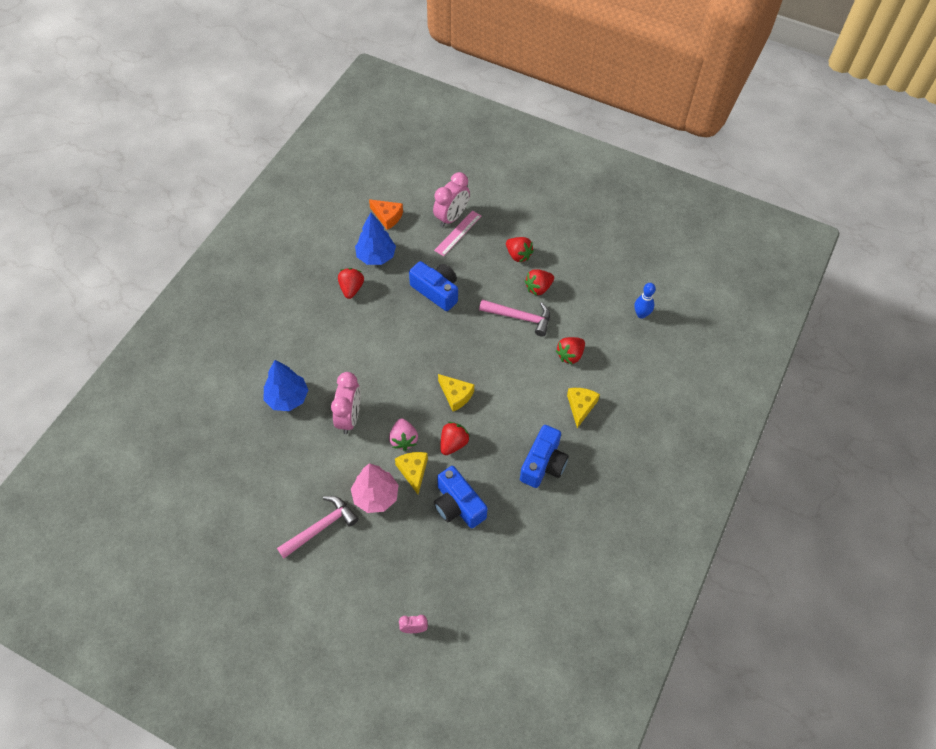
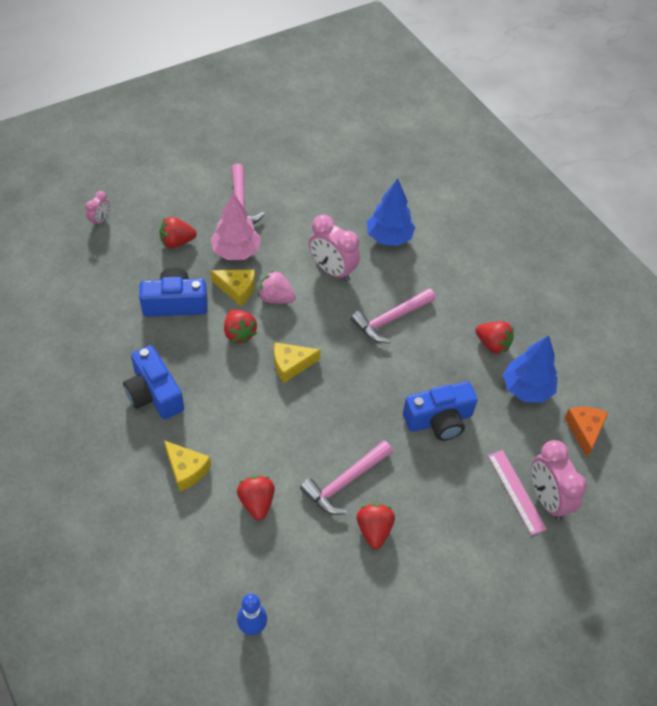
camera: 120 degrees right, 5 degrees down
(371, 357) = (390, 320): none -> pink hammer
(387, 217) = (584, 430): orange cheese -> orange cheese turned 120 degrees clockwise
(518, 255) = (439, 539): red strawberry -> red strawberry (177, 242)

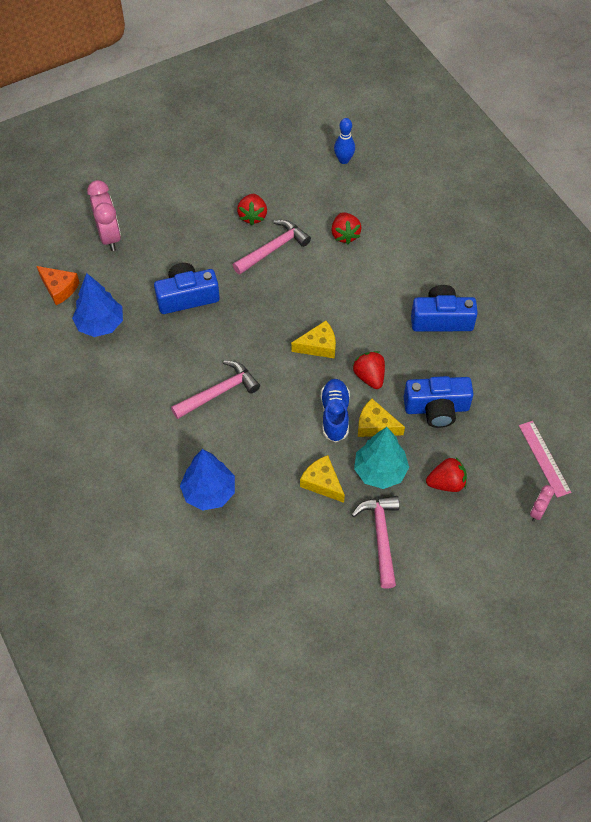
camera: 175 degrees left, 5 degrees up
(154, 394) = (441, 319): blue camera -> blue camera turned 60 degrees counterclockwise
(186, 470) = (404, 258): yellow cheese -> yellow cheese (322, 482)
(236, 251) = (380, 471): pink tree -> turquoise tree
(276, 298) = (335, 415): pink strawberry -> blue shoe
(332, 270) = (275, 448): pink clock -> none
(492, 345) = (122, 366): red strawberry -> none
(516, 491) = (133, 242): pink ruler -> pink ruler (544, 458)
(584, 430) = (59, 288): orange cheese -> orange cheese turned 60 degrees counterclockwise

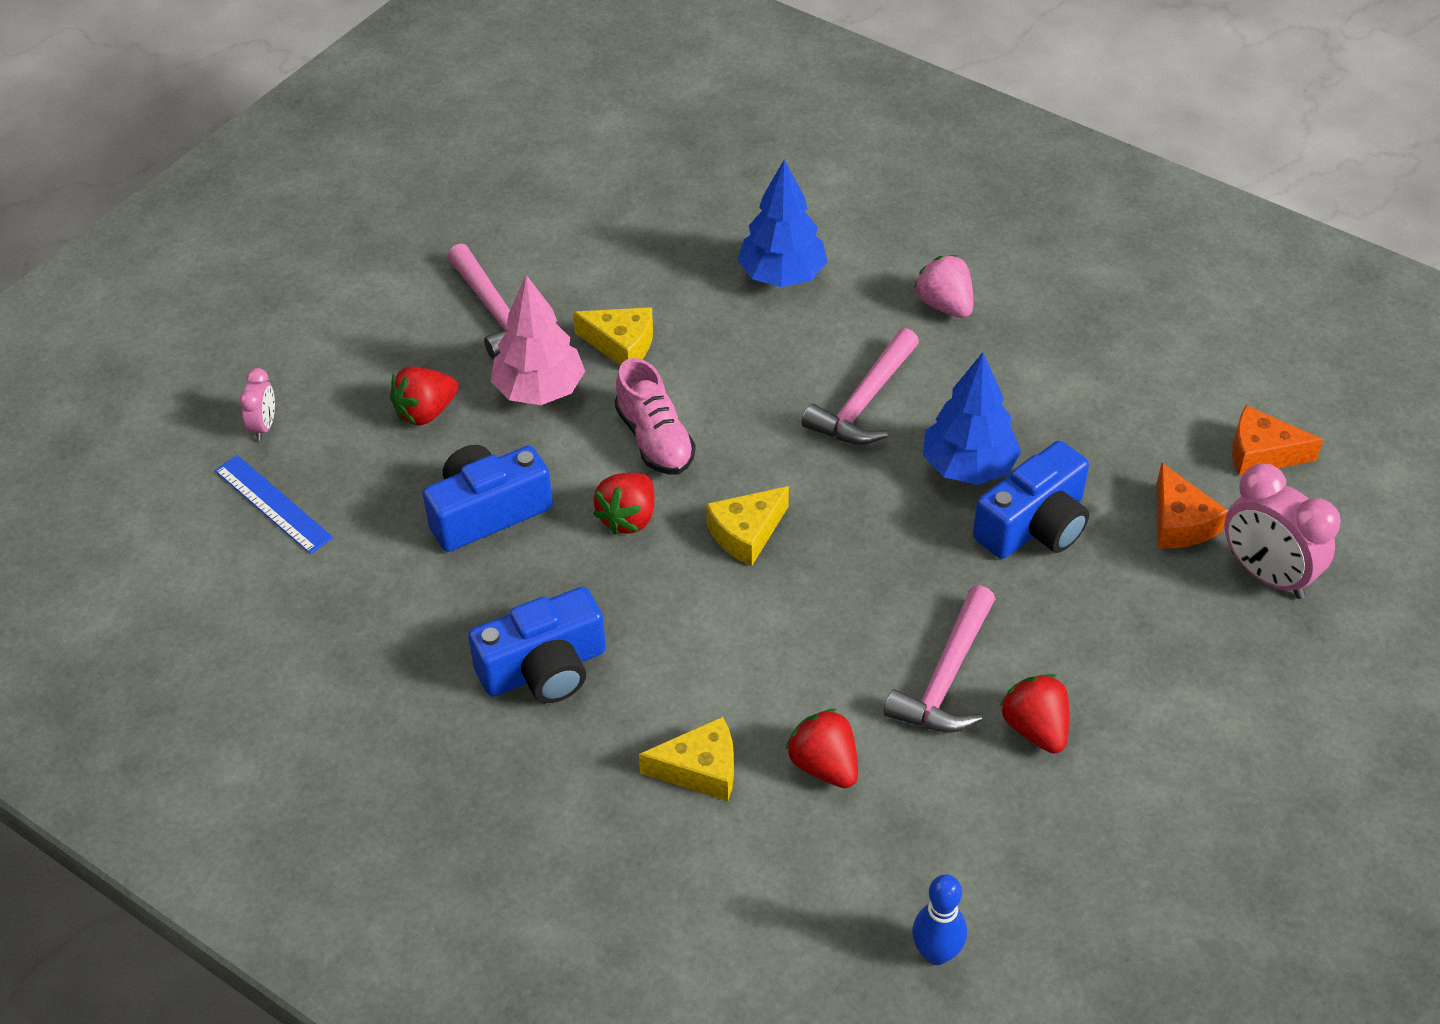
camera: 155 degrees right, 10 degrees down
(100, 324) = (1139, 425): blue tree -> blue tree (968, 467)
(124, 272) = (1180, 523): none -> orange cheese
(137, 433) = (945, 305): none -> pink strawberry
(335, 415) = (654, 439): blue shoe -> pink shoe
(369, 376) = (628, 518): red strawberry -> red strawberry turned 75 degrees clockwise
(375, 425) = (579, 449): yellow cheese -> yellow cheese (700, 770)
(380, 471) = (539, 390): turquoise tree -> pink tree
(544, 458) = (273, 504): pink ruler -> blue ruler

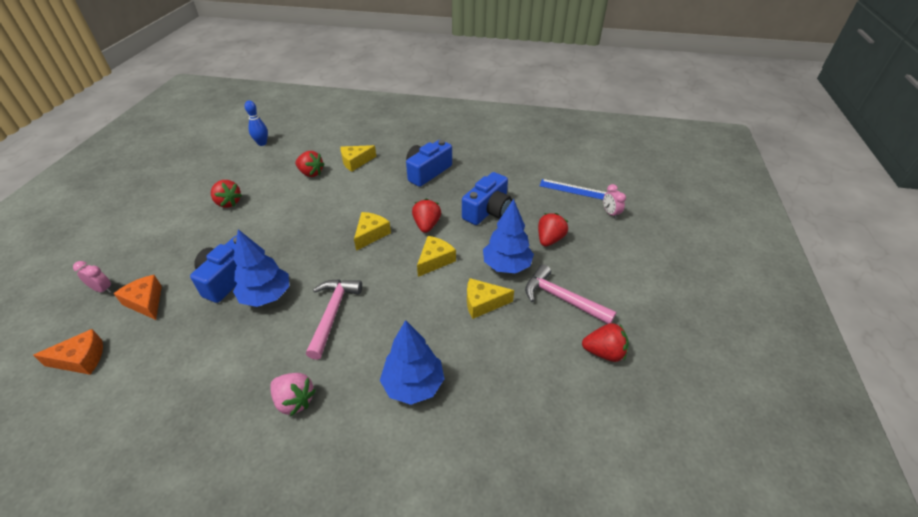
camera: 155 degrees right, 5 degrees down
(505, 233) = (604, 352): none -> red strawberry
(539, 390) = (507, 265): pink tree -> blue tree
(654, 439) = (435, 260): pink shoe -> yellow cheese
(946, 678) = (267, 209): pink hammer -> none
(1267, 575) = (103, 289): pink clock -> pink clock, size x0.52

